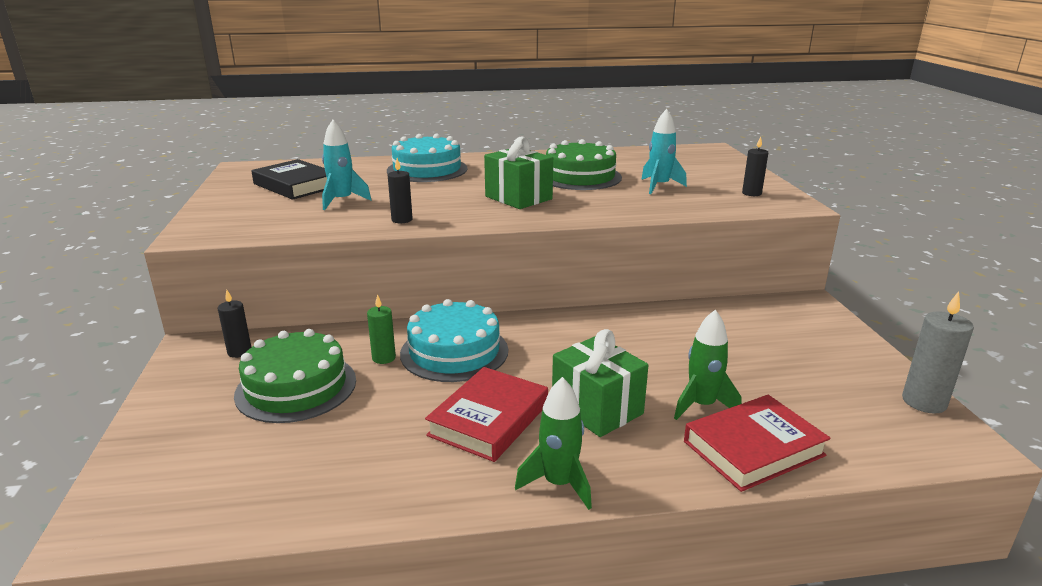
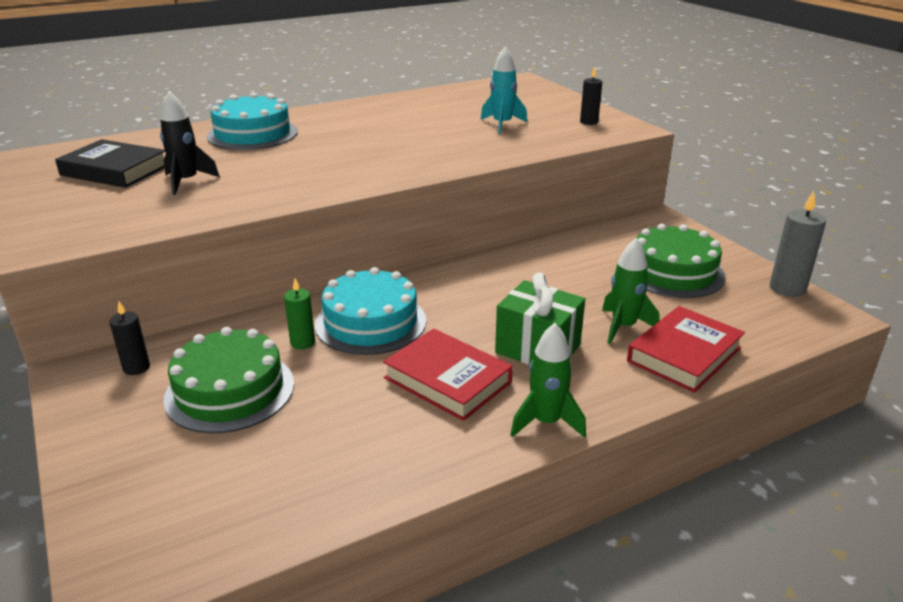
camera: 20 degrees left, 5 degrees up
(342, 201) = (187, 182): turquoise rocket -> black rocket
(402, 220) = (272, 194): black candle -> none
(489, 419) = (447, 380): red book -> red book turned 60 degrees counterclockwise
(518, 198) = (375, 154): green gift -> none
(580, 177) = (419, 123): green cake -> green cake (673, 272)

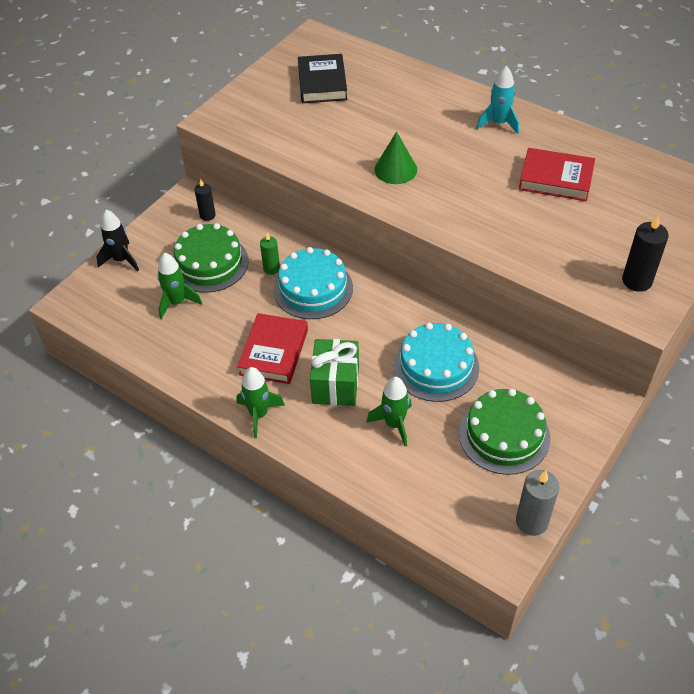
camera: 65 degrees right, 20 degrees up
(187, 182) = (329, 122): black rocket -> black rocket (121, 260)
(252, 134) = (432, 105): turquoise cake -> turquoise cake (436, 366)
(269, 443) = (177, 302): none -> green rocket
(319, 169) = (395, 169): none -> green cone
(502, 125) = (576, 227): turquoise rocket -> turquoise rocket (499, 123)
(589, 122) = (637, 281): black candle -> black candle, size x1.57
(684, 354) = (379, 469): red book -> red book (556, 179)

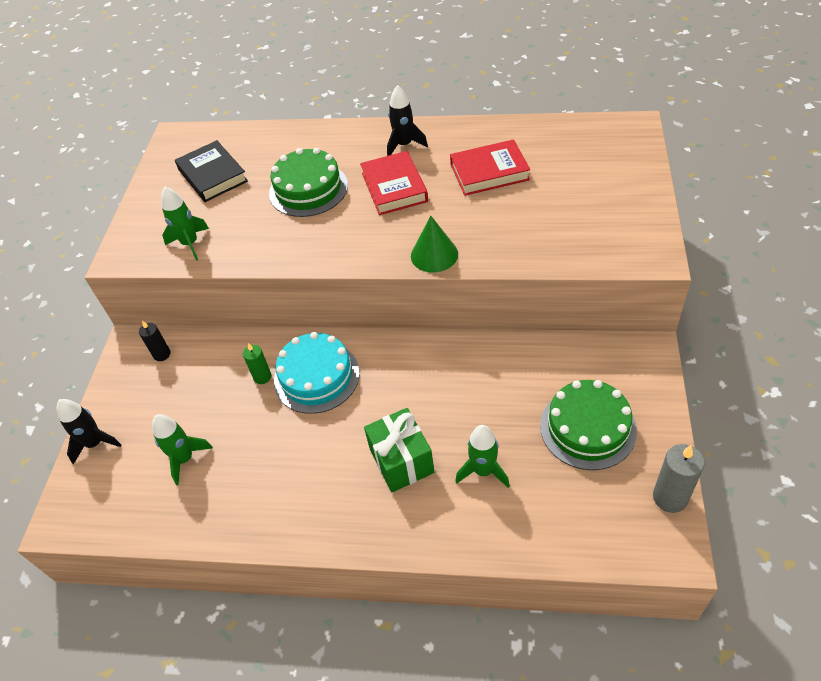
camera: 25 degrees left, 0 degrees up
(209, 263) = (194, 402): green cake -> green cake (308, 189)
(259, 414) = (346, 533): green rocket -> green rocket (190, 244)
(274, 352) = (319, 460): red book -> red book (394, 187)
(395, 169) = (339, 225): green cone -> green cone (434, 255)
(436, 366) = (482, 394): turquoise cake -> none
(499, 123) = (404, 145): turquoise rocket -> black rocket
(637, 281) = (623, 230): black candle -> none

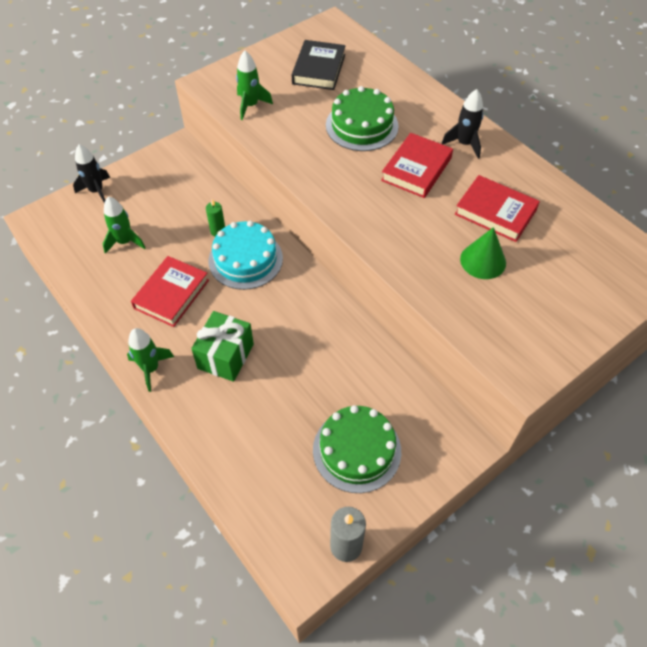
camera: 40 degrees right, 5 degrees up
(162, 354) = (185, 168): black candle -> none
(288, 459) = (171, 294): none -> red book
(434, 255) = (378, 238): green cone -> green cone (483, 261)
(483, 471) = (261, 409): green rocket -> green rocket (151, 368)

